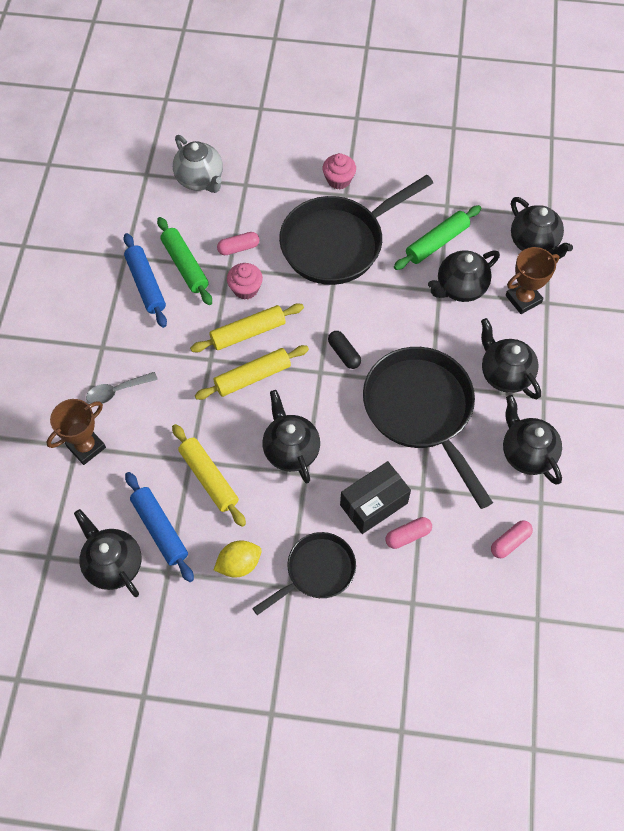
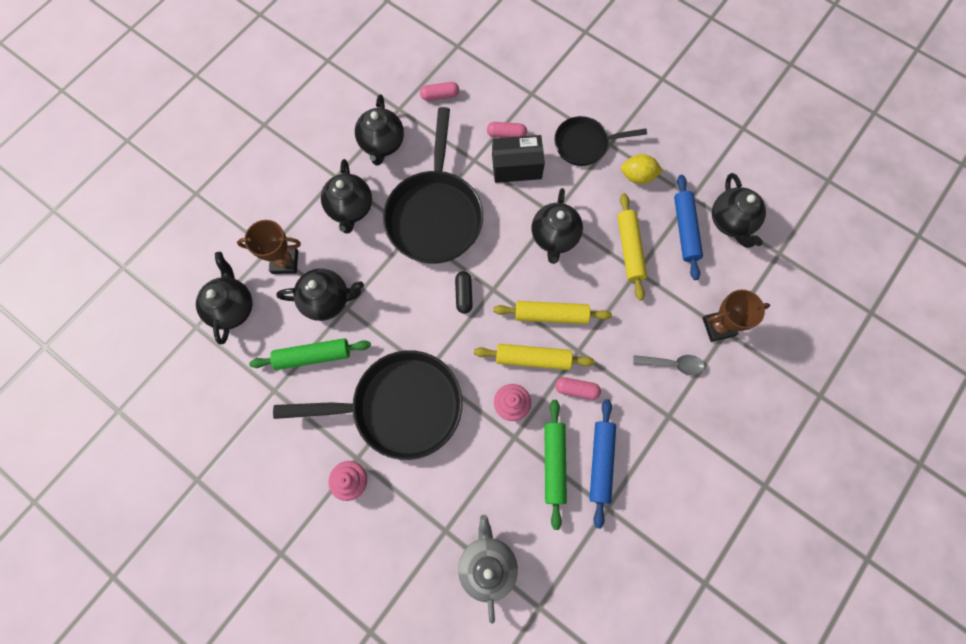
camera: 150 degrees left, 10 degrees up
(238, 248) = (494, 454): pink capsule -> pink capsule (576, 389)

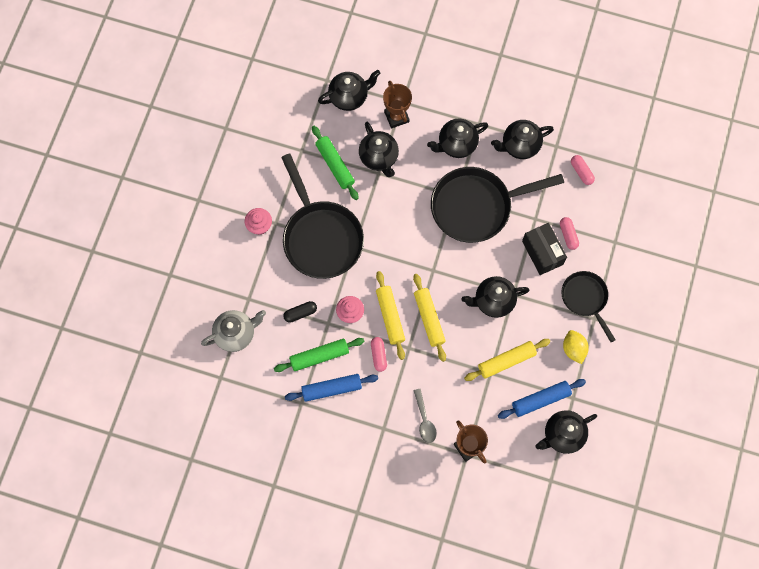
camera: 70 degrees right, 0 degrees up
(464, 294) = (420, 250): black capsule -> black capsule (300, 313)

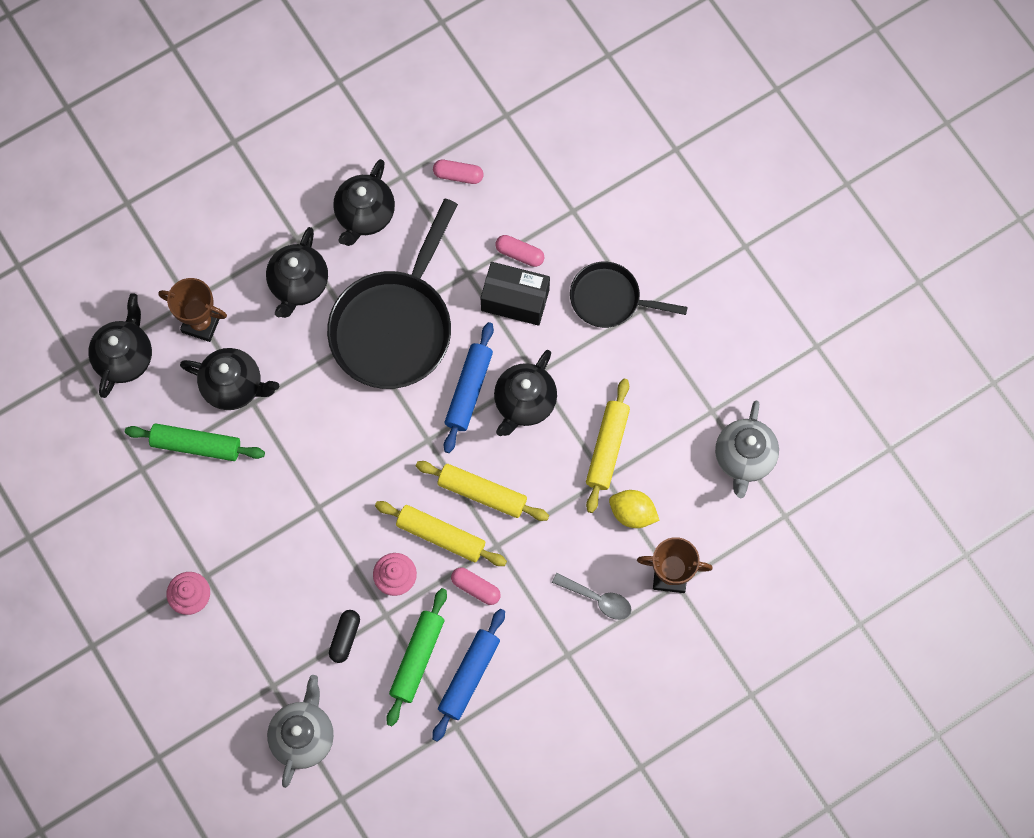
camera: 50 degrees left, 0 degrees up
(321, 237) = (272, 536): black pan -> none
(540, 400) = (684, 448): blue rolling pin -> blue rolling pin (469, 390)
(562, 435) = (744, 458): black teapot -> grey teapot
(573, 349) = (657, 362): yellow lemon -> yellow lemon (632, 513)

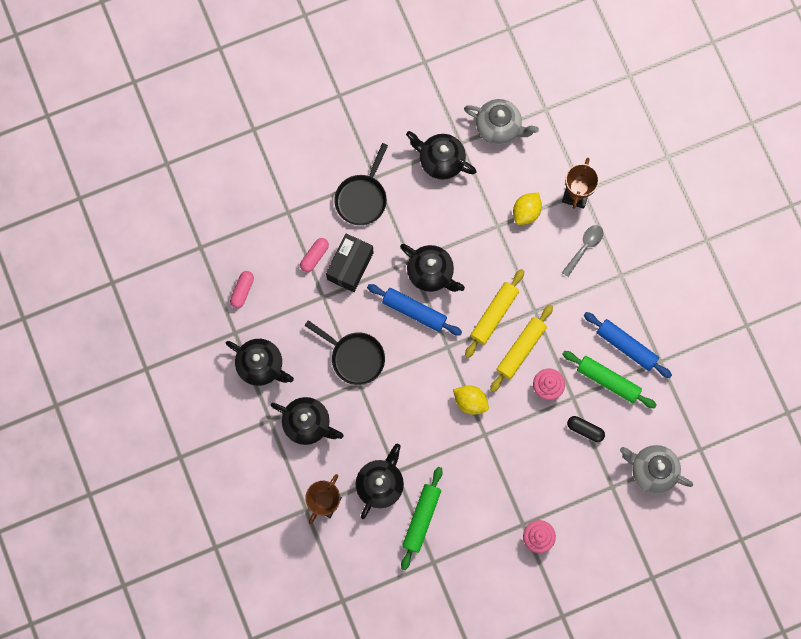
camera: 80 degrees left, 5 degrees up
(125, 357) = (342, 564): black teapot -> black teapot (440, 161)
(359, 482) = (470, 401): none -> yellow lemon
(394, 326) = (354, 357): black pan -> black pan, size x0.57
(475, 588) = (563, 331): pink capsule -> none
(607, 448) = (475, 220): yellow rolling pin -> none

